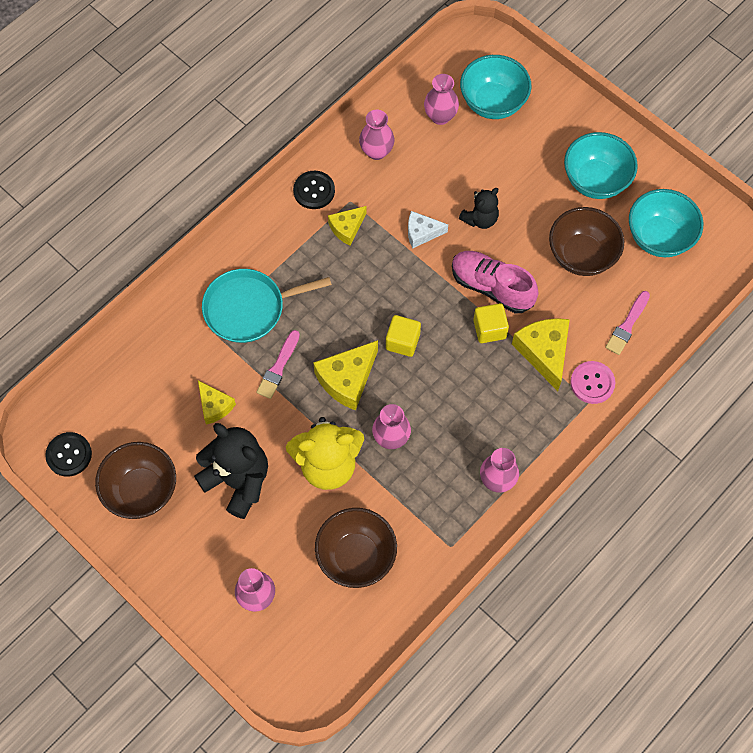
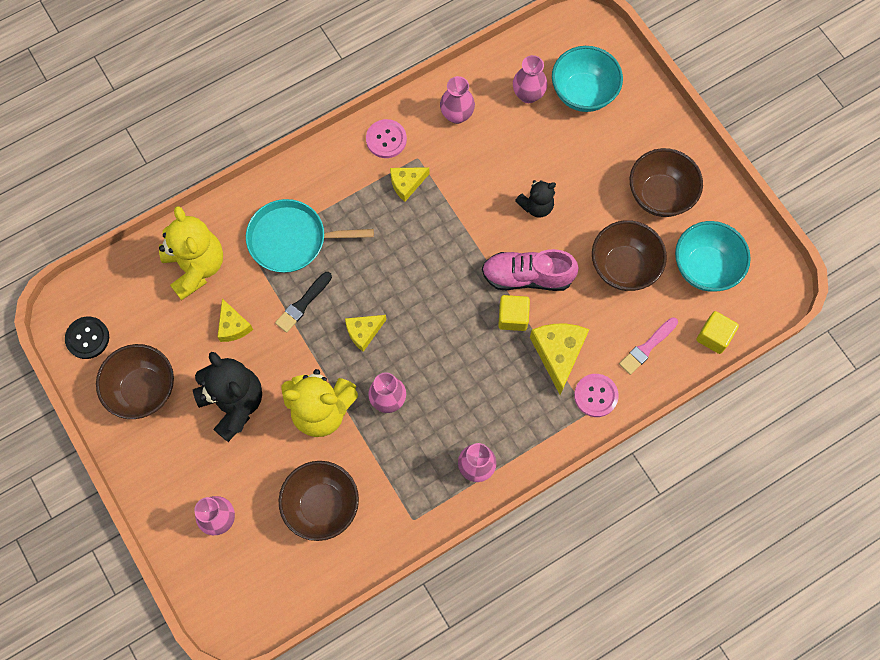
camera: 15 degrees right, 5 degrees up
(159, 358) = (196, 266): none -> yellow teddy bear
(278, 367) = (303, 304): pink brush -> black brush
(314, 191) = (386, 139): black button -> pink button
(347, 379) = (363, 332): yellow cheese -> yellow cheese, size x0.61
(402, 341) = (426, 308): yellow cube -> yellow cube (714, 336)
(422, 233) = (476, 206): white cheese -> none
(492, 287) = (527, 276): pink shoe -> pink shoe turned 45 degrees counterclockwise
(595, 180) = (660, 195): turquoise bowl -> brown bowl

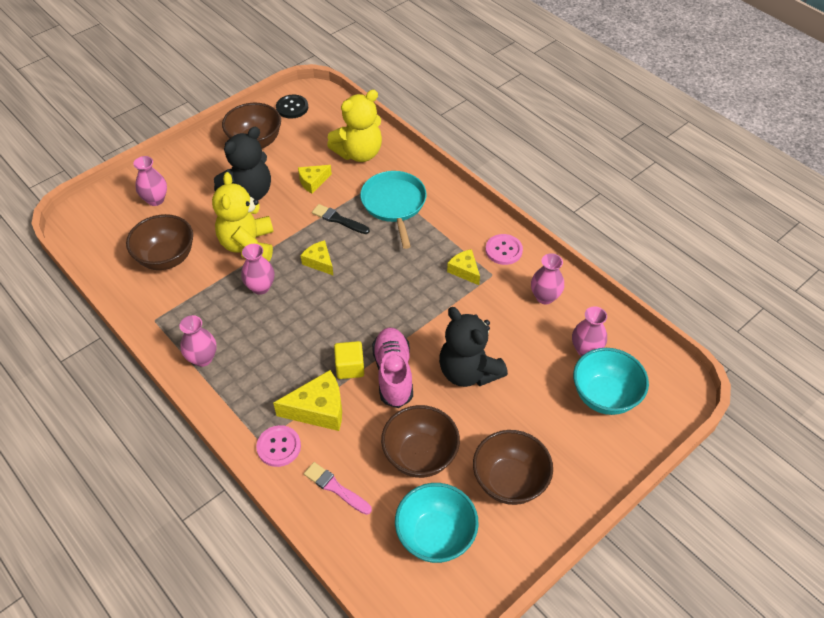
camera: 80 degrees right, 20 degrees down
(536, 206) = (468, 371): black teddy bear -> black teddy bear, size x1.77
(714, 336) = (356, 553): yellow cube -> none

